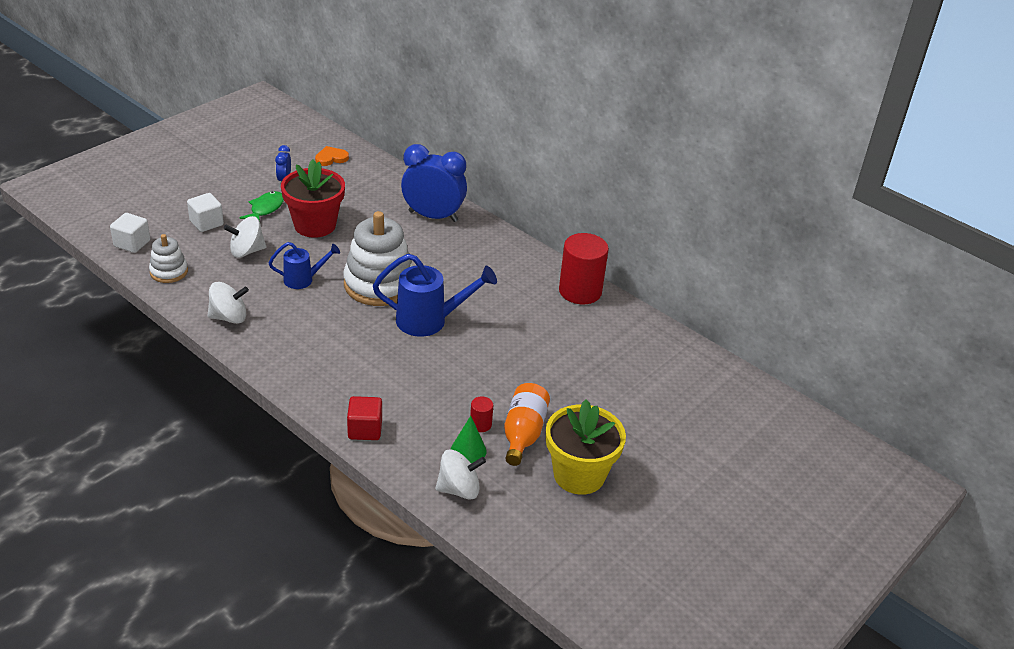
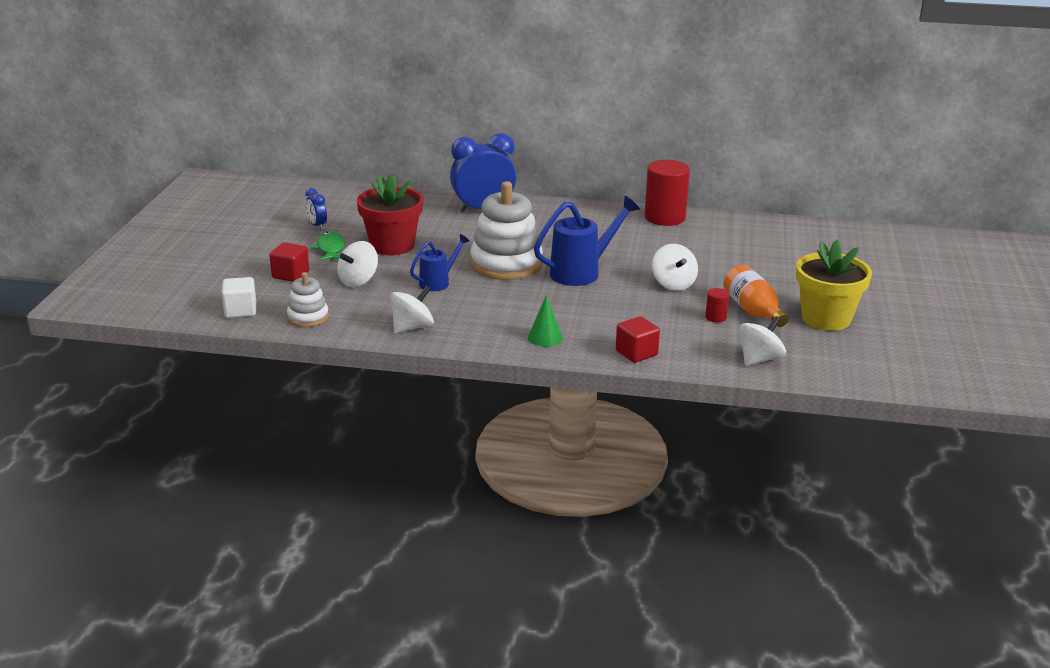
camera: 30 degrees left, 10 degrees down
(206, 223) = (290, 275): white cube -> red cube
(331, 158) = (337, 200): orange heart -> none
(468, 450) = (731, 335): green cone -> green cone (545, 337)
(491, 370) = (673, 284): none -> white spinning top

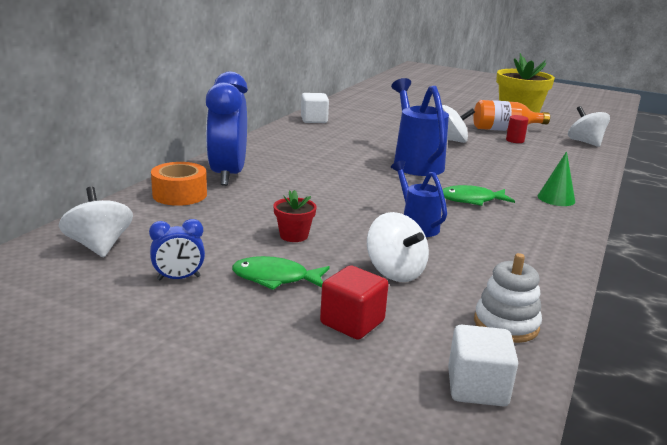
camera: 75 degrees left, 5 degrees down
(392, 245) = (294, 235): red flower pot -> red flower pot, size x0.45
(412, 327) = (536, 256): white spinning top -> white spinning top (99, 246)
(433, 203) = (179, 194): none -> orange tape
(506, 264) = (382, 187): white stacking toy -> none
(508, 300) = (471, 200): none -> green fish
(636, 353) = (582, 173): red cube -> none
(665, 217) = (314, 120): red cylinder -> white cube

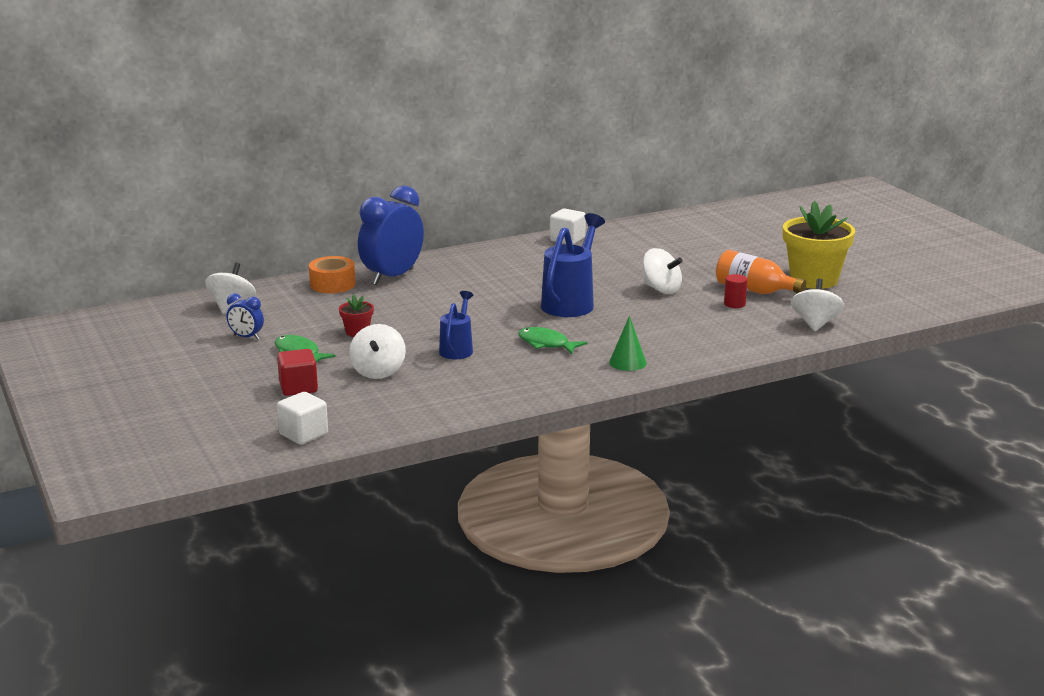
camera: 40 degrees right, 0 degrees up
(506, 324) = (384, 417): white stacking toy -> none

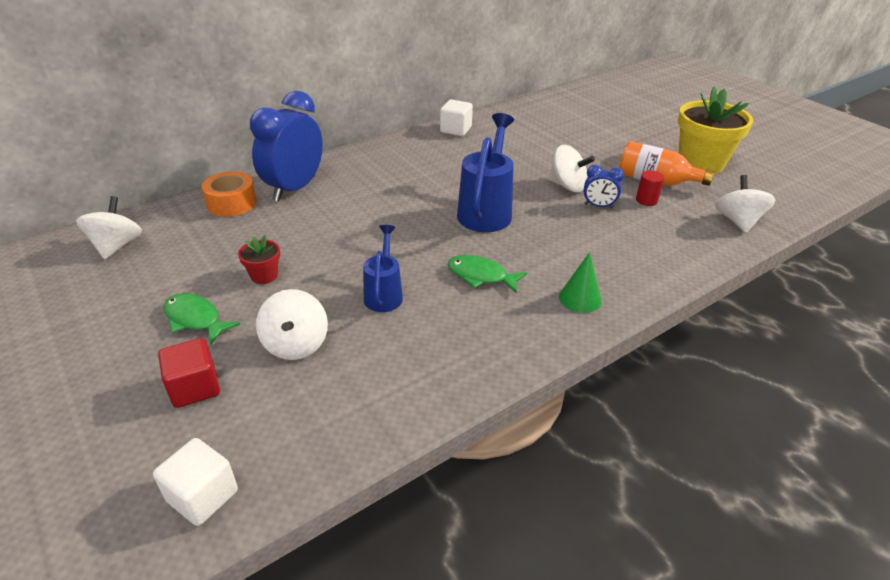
camera: 10 degrees left, 15 degrees up
(246, 337) = (131, 296): blue clock -> blue clock (598, 206)

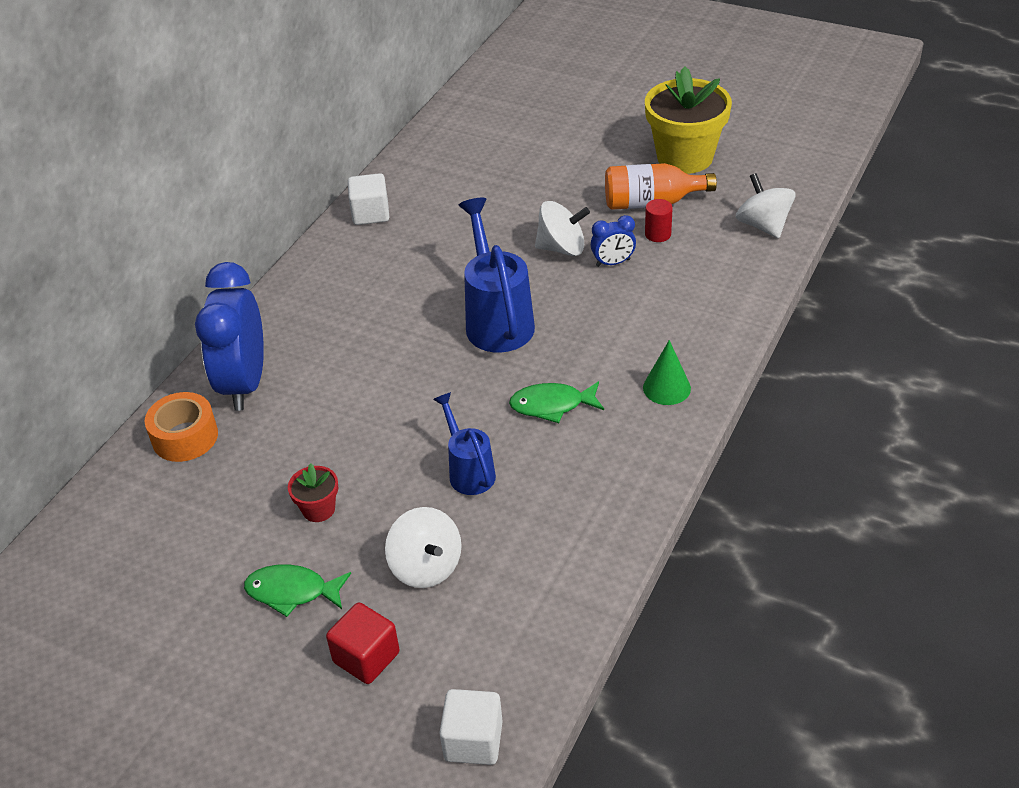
camera: 25 degrees left, 5 degrees up
(117, 246) = (100, 553): white spinning top -> none

